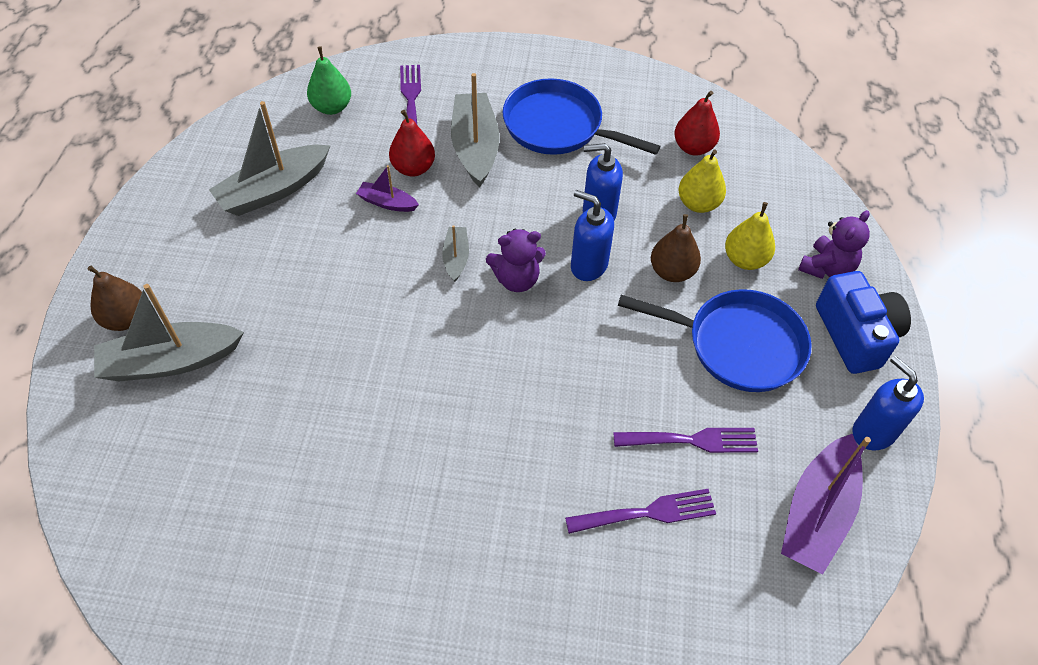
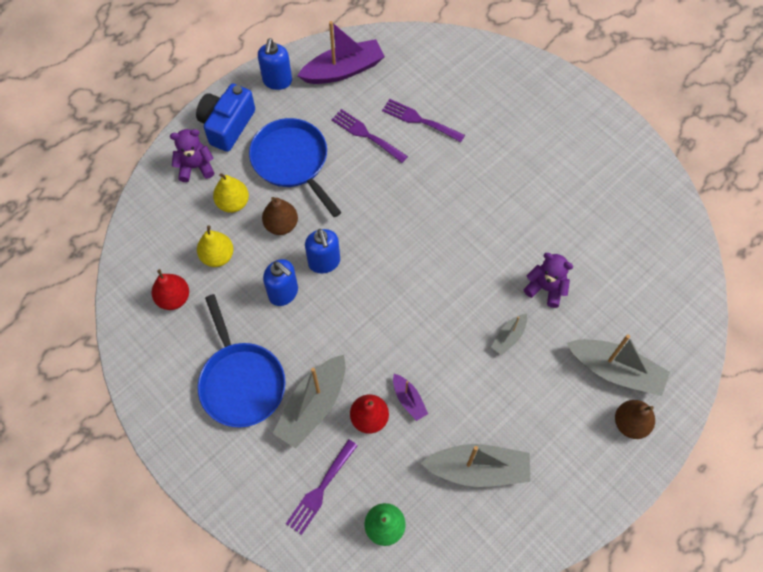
camera: 140 degrees left, 10 degrees up
(456, 258) = (397, 324): grey boat -> grey boat (508, 337)
(516, 279) = (374, 283): purple teddy bear -> purple teddy bear (546, 288)

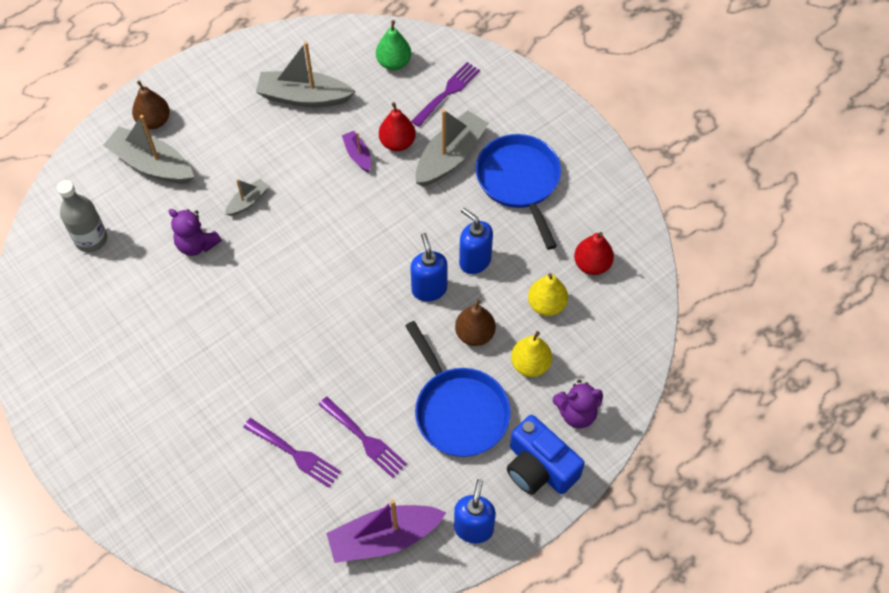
camera: 175 degrees left, 5 degrees down
(227, 125) = (539, 467): blue camera -> blue camera turned 105 degrees clockwise
(646, 285) = (91, 239): none -> grey bottle

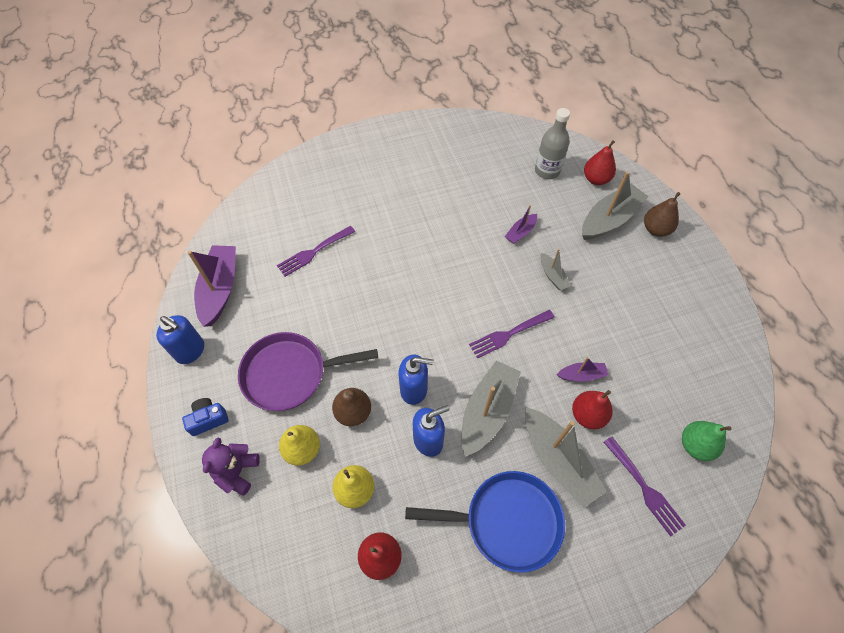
camera: 110 degrees right, 0 degrees up
(92, 187) = (596, 179): none -> red pear
(197, 244) = (520, 232): purple teddy bear -> purple boat
(304, 97) = (662, 348): grey boat -> grey boat (487, 411)
(364, 439) = (302, 299): purple fork -> purple fork (509, 334)
(458, 411) = (290, 374): blue pan -> purple pan
(539, 467) = (208, 419): blue camera -> blue camera, size x0.56

